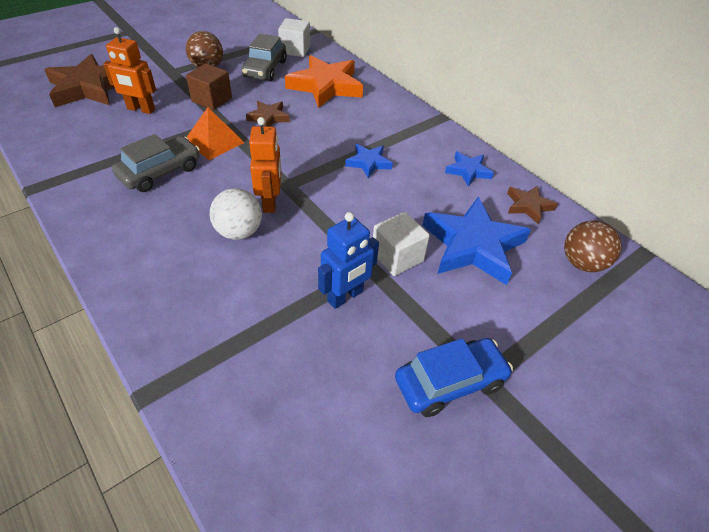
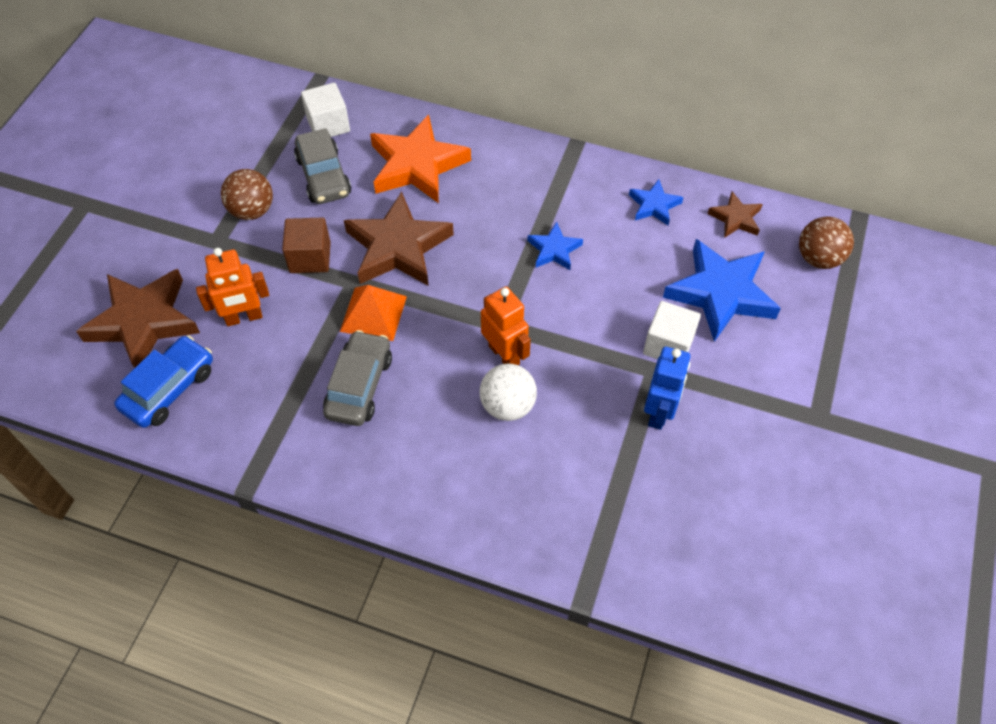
camera: 30 degrees left, 10 degrees up
(268, 117) = (398, 247): brown star -> brown star, size x1.97
(450, 382) = (797, 437): blue car -> blue car (169, 389)

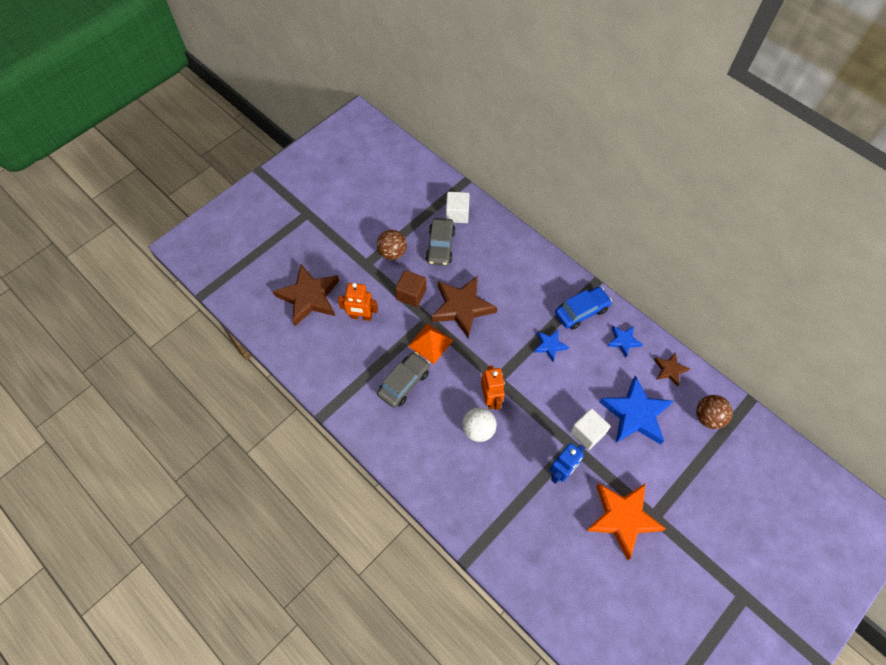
camera: 25 degrees right, 5 degrees up
(169, 389) = (306, 342): blue car -> blue car (581, 311)
(417, 165) = (496, 260): orange star -> orange star (622, 518)

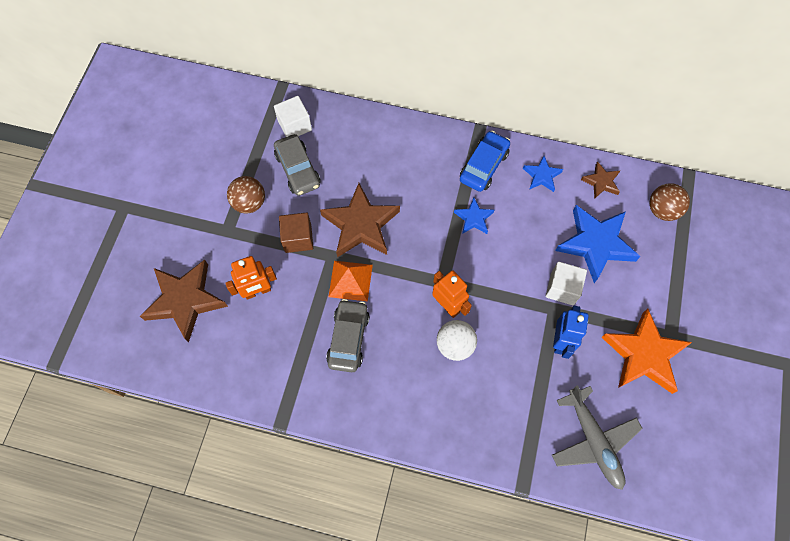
camera: 30 degrees left, 5 degrees up
(541, 559) = (593, 441): none -> grey plane

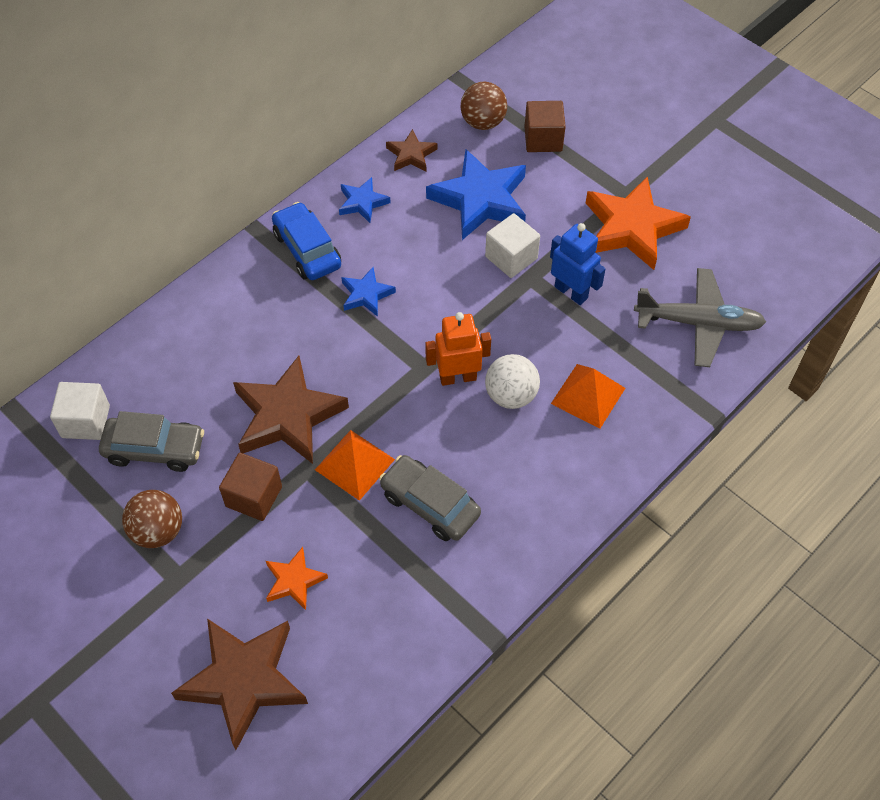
camera: 60 degrees left, 10 degrees down
(257, 291) = (294, 581): orange robot -> orange star
(485, 394) = (588, 395): none -> orange pyramid
(677, 256) = (543, 139): none -> brown cube

